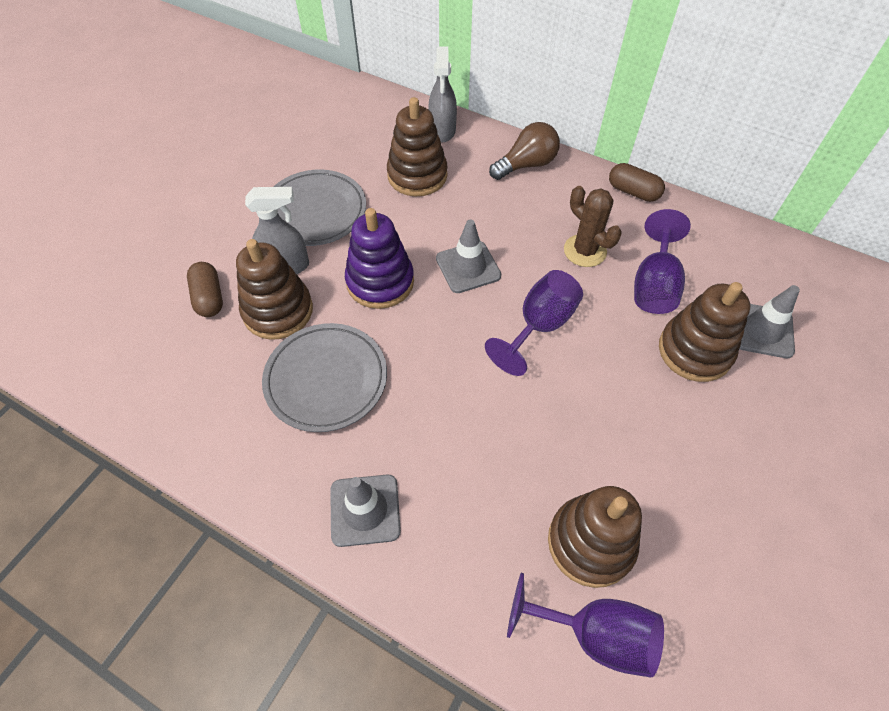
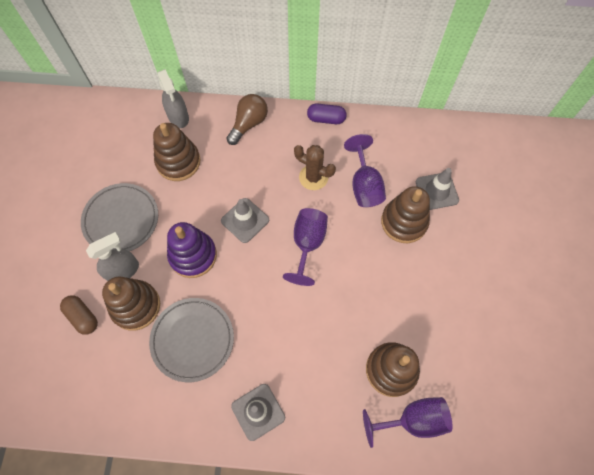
camera: 25 degrees left, 10 degrees up
(633, 192) = (326, 119): brown capsule -> purple capsule

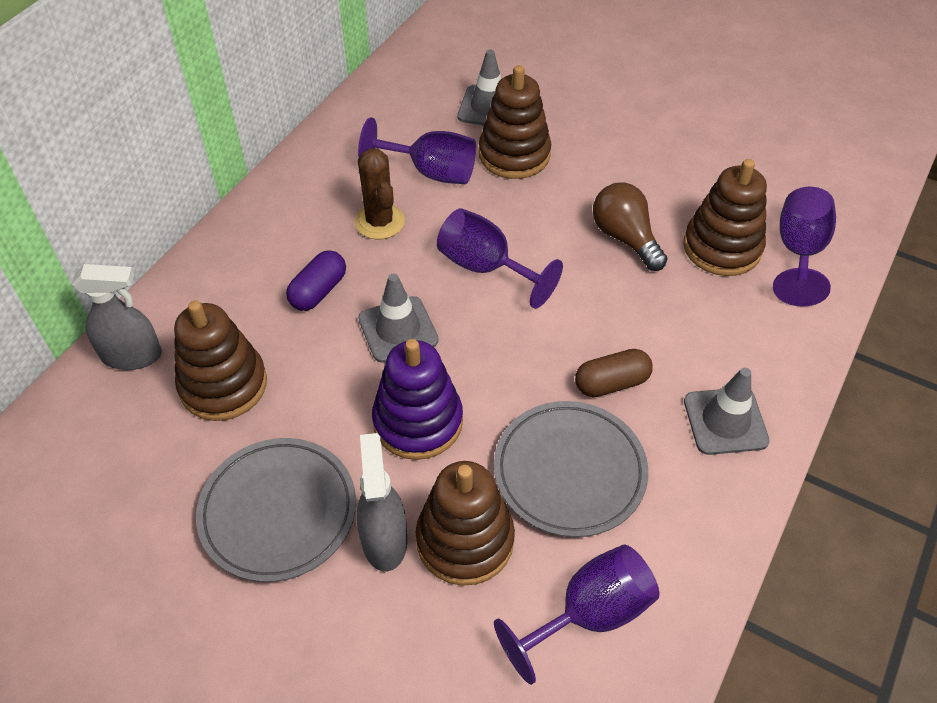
camera: 65 degrees left, 15 degrees down
(83, 317) = (440, 639): brown capsule -> brown capsule (611, 383)
(117, 379) = (589, 614): none -> purple goblet
(248, 124) = (225, 265): brown light bulb -> brown light bulb (625, 238)
(313, 177) = (379, 222): brown cactus -> brown cactus turned 75 degrees counterclockwise
(326, 119) = (291, 172): purple capsule -> purple capsule (318, 291)

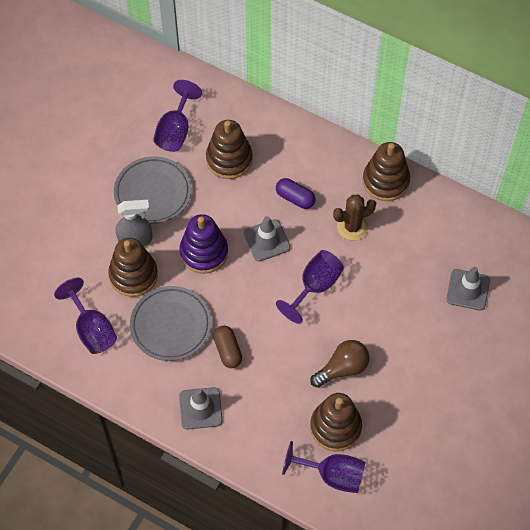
camera: 90 degrees right, 10 degrees up
(132, 355) = (249, 115): grey spray bottle -> none
(431, 172) = (399, 255): purple goblet -> purple goblet (175, 131)
(514, 155) = (419, 305): brown stacking toy -> brown stacking toy (385, 181)

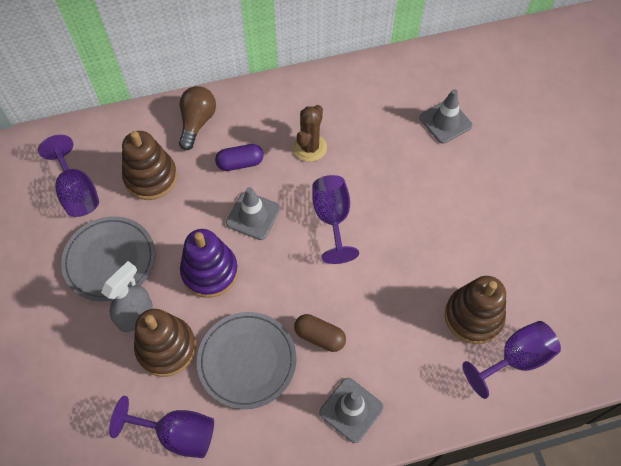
camera: 45 degrees left, 0 degrees up
(342, 368) = (425, 264): brown light bulb -> brown light bulb (197, 122)
(385, 181) = (297, 93): brown stacking toy -> none

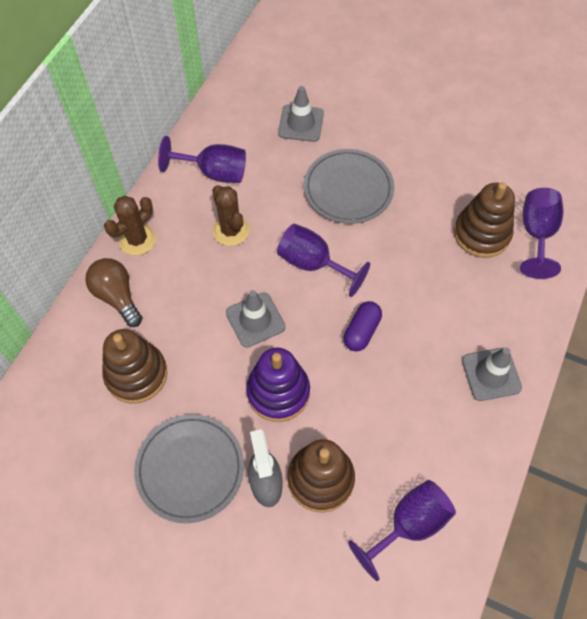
camera: 50 degrees left, 0 degrees up
(77, 192) = (88, 449): purple goblet -> purple goblet (214, 172)
(240, 163) = (193, 293): purple capsule -> purple capsule (361, 331)
(247, 361) = (387, 421): grey plate -> grey plate (348, 189)
(250, 100) = (137, 240): none -> brown cactus
(319, 336) = (410, 351): brown capsule -> none

